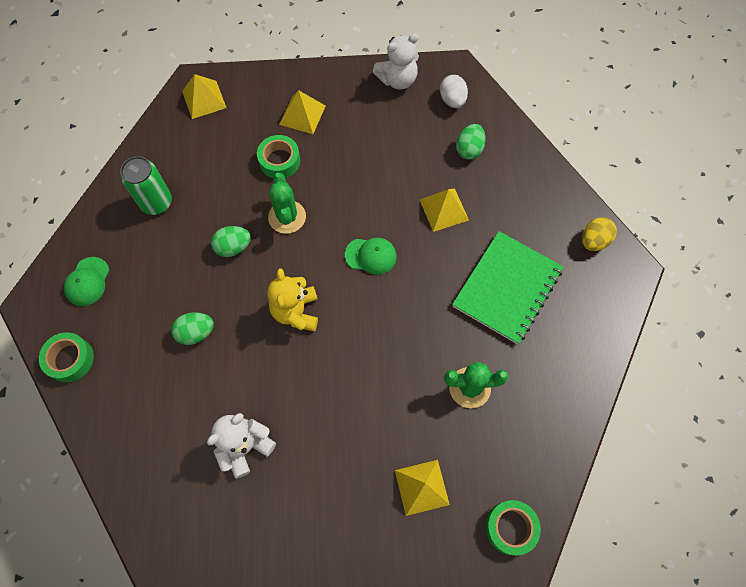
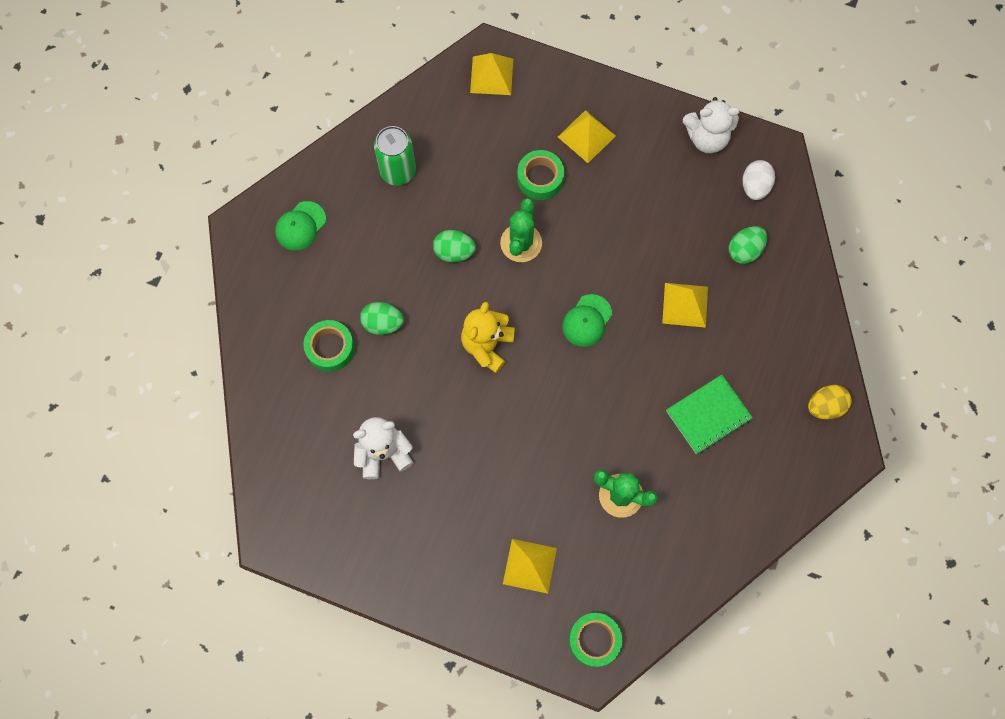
camera: 25 degrees right, 5 degrees up
(70, 359) = (256, 297): green tape -> green tape (330, 348)
(371, 256) = (587, 321): green cap -> green cap turned 90 degrees clockwise
(507, 288) = (708, 415): green notebook -> green notebook, size x0.65

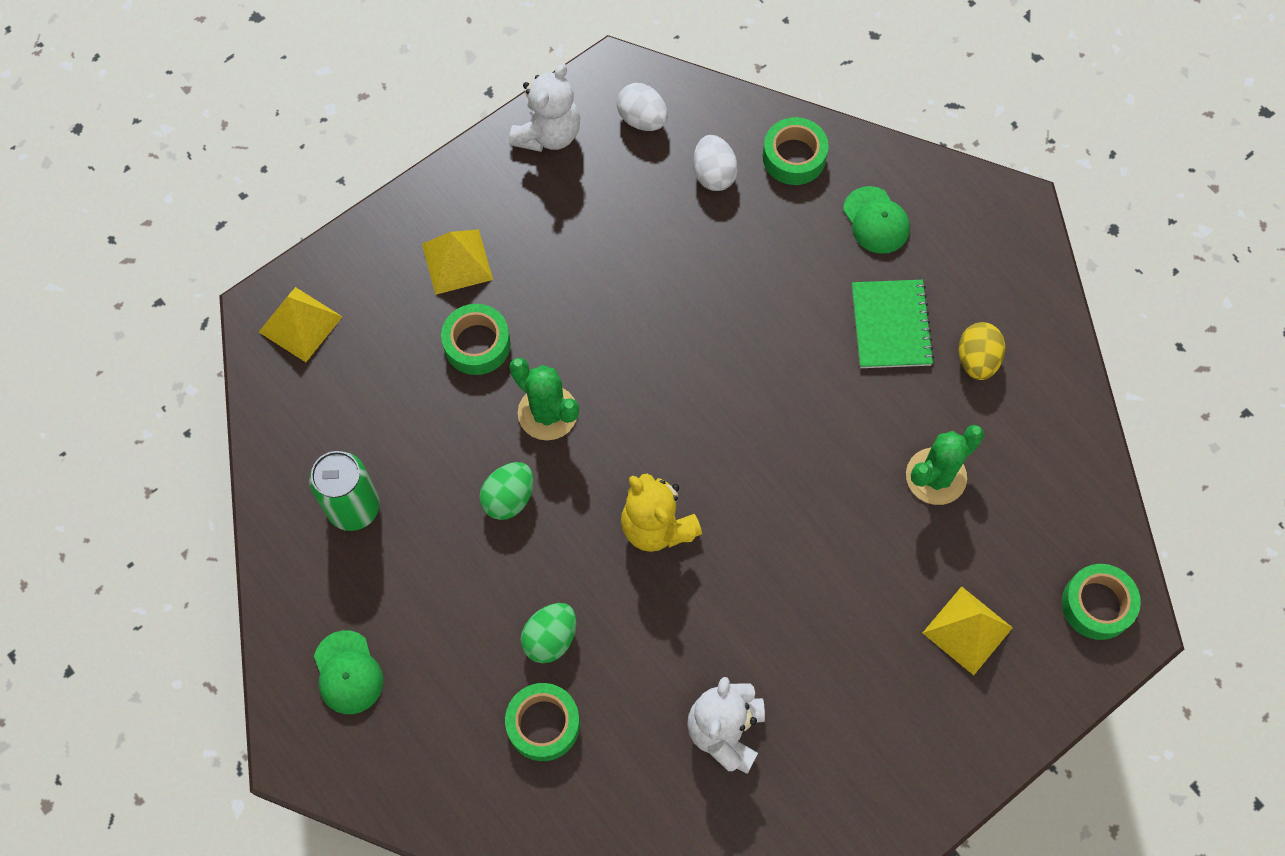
camera: 60 degrees left, 5 degrees down
(587, 321) = (695, 393): green cap -> green cap (876, 220)
(685, 304) = (741, 274): yellow pyramid -> none
(744, 250) = (713, 174): green egg -> white egg
(790, 292) = (794, 157): none -> green tape
(825, 406) = (950, 199): yellow egg -> yellow egg (977, 360)

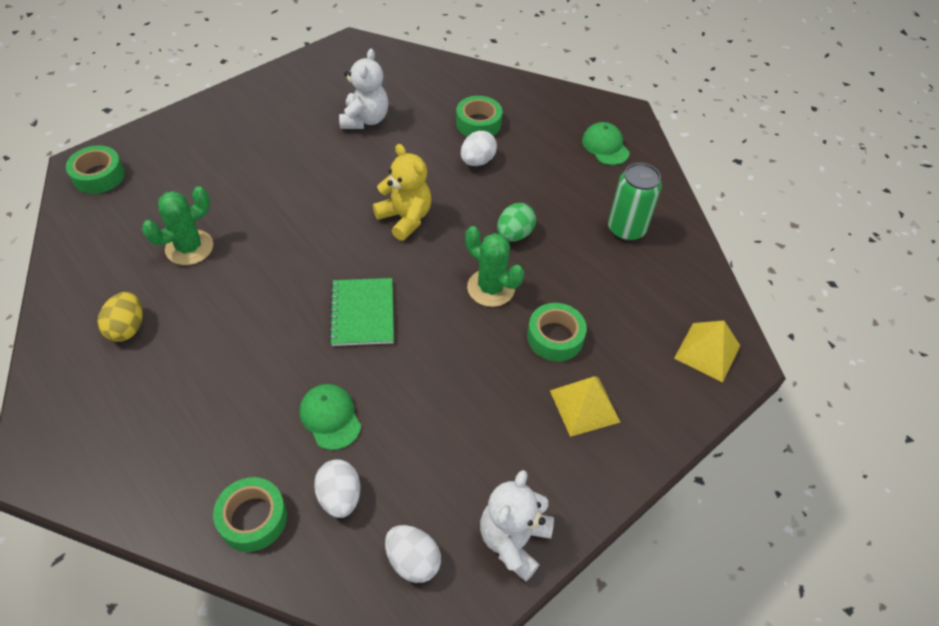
camera: 175 degrees right, 15 degrees down
(550, 638) = (477, 161): green egg -> white egg
(876, 220) = (183, 450): green cap -> green cap (330, 417)
(890, 325) = (195, 355): green notebook -> green notebook (362, 313)
(967, 630) = (195, 163): yellow pyramid -> none

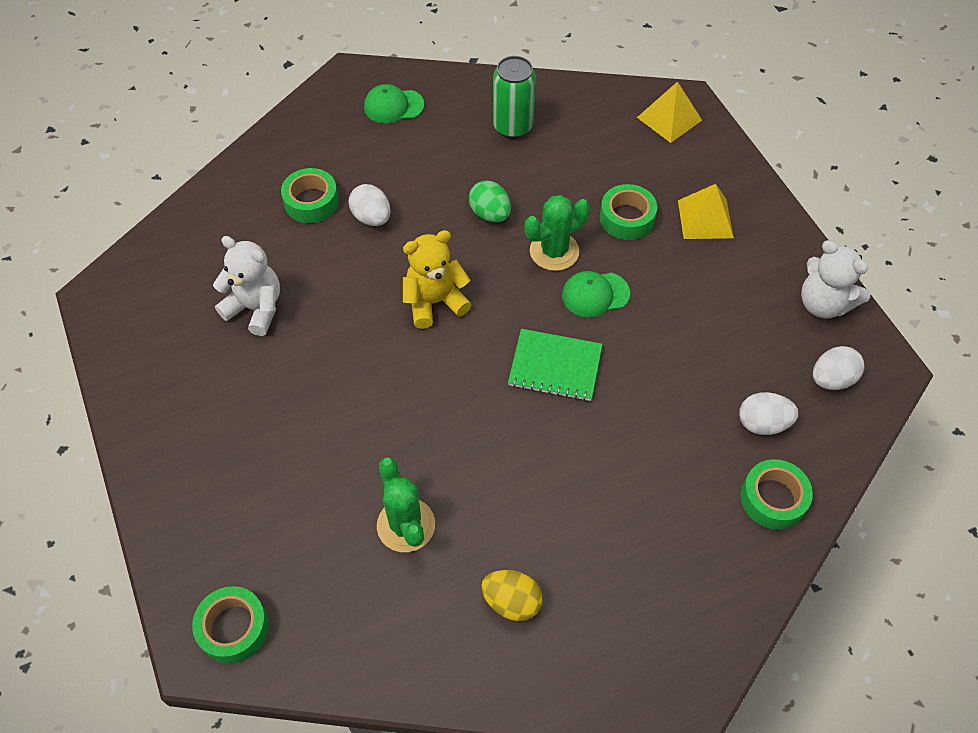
camera: 70 degrees left, 5 degrees up
(330, 417) = (675, 417): green cap -> green cap (595, 294)

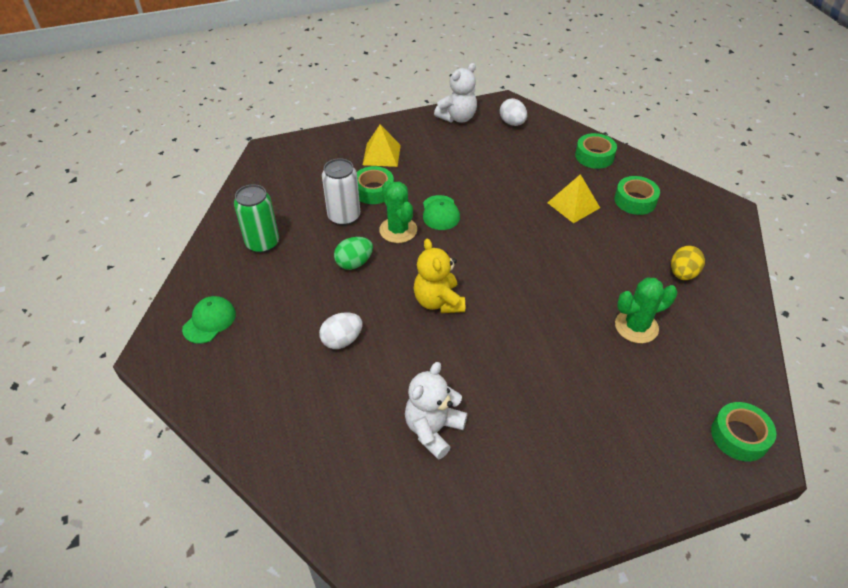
camera: 85 degrees left, 10 degrees down
(311, 202) = (313, 386): green tape -> green tape (635, 200)
(393, 106) = (209, 321): green cap -> green cap turned 150 degrees counterclockwise
(555, 366) = (501, 238): green notebook -> none
(571, 194) = (344, 216): none -> white can
(669, 118) = (283, 159): yellow pyramid -> yellow pyramid (573, 205)
(762, 423) = (544, 153): white egg -> none

